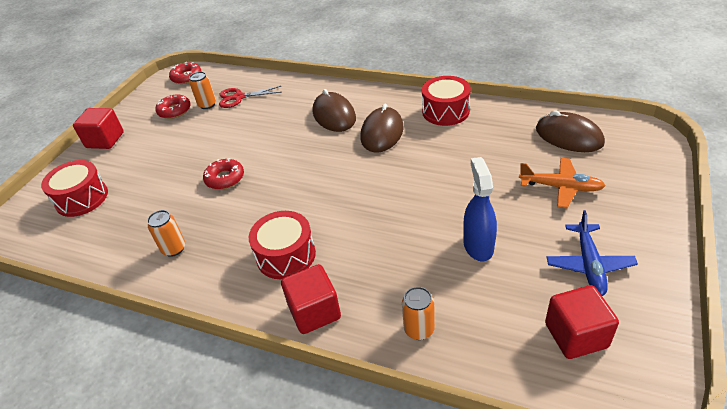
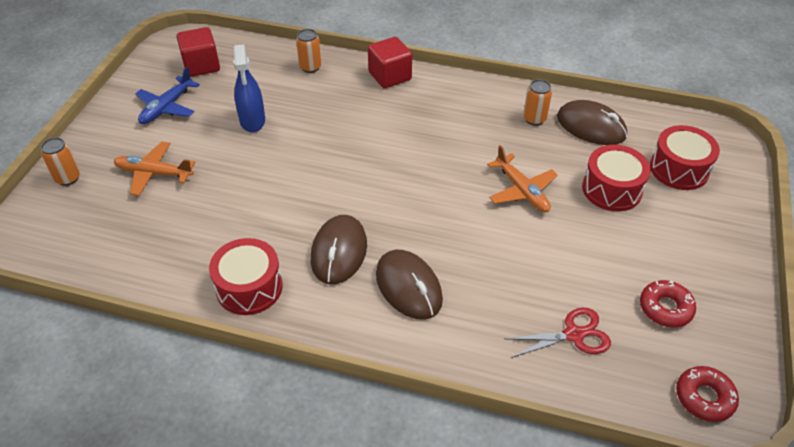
camera: 170 degrees right, 5 degrees up
(105, 140) = (730, 252): red cube -> none
(207, 105) = (618, 319): orange can -> orange can (68, 178)
(225, 178) = (521, 190): red donut -> orange plane
(286, 255) = (424, 113): red drum -> red drum (612, 189)
(568, 136) = (110, 238): brown mouse -> brown mouse (591, 126)
(589, 264) = (167, 107): blue plane -> blue plane turned 150 degrees counterclockwise

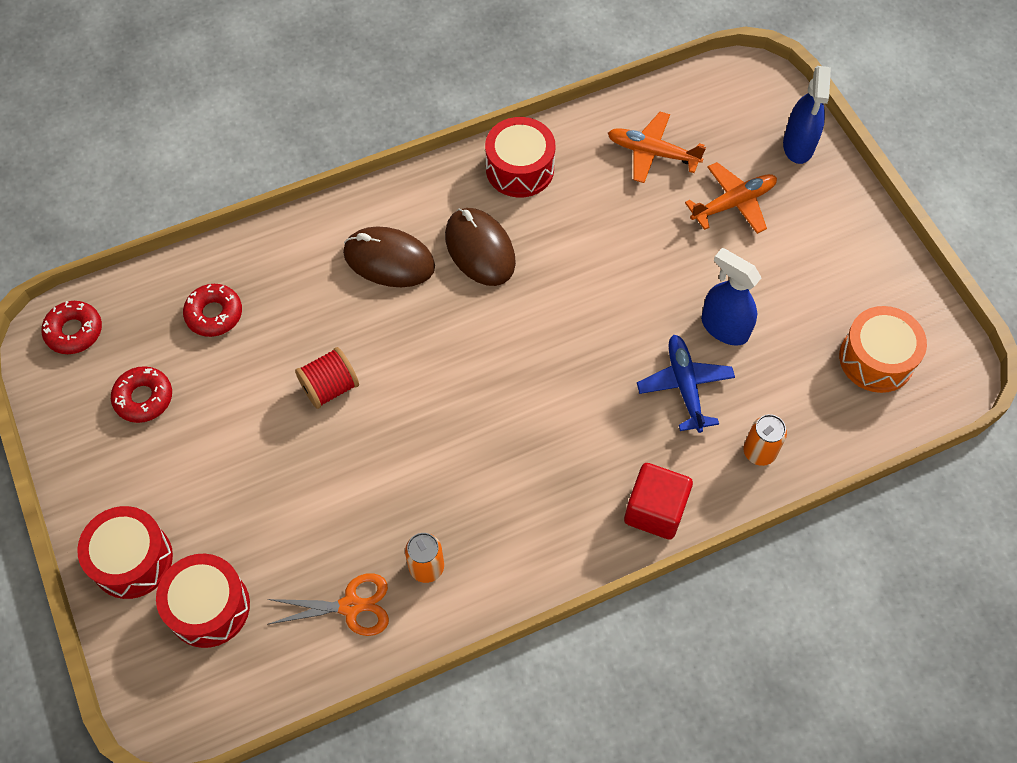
camera: 140 degrees right, 15 degrees up
(68, 178) = (798, 145): orange can -> blue spray bottle
(167, 107) = (829, 279): blue plane -> blue plane (685, 386)
(201, 65) = (876, 359): red cube -> orange drum
(520, 233) = (330, 387): none -> red spool
(521, 190) = (365, 443): orange plane -> orange plane (653, 153)
(573, 334) = (214, 314): red scissors -> red donut
(591, 126) = (351, 606): brown mouse -> orange scissors
(612, 189) = (270, 515): red drum -> red drum (132, 559)

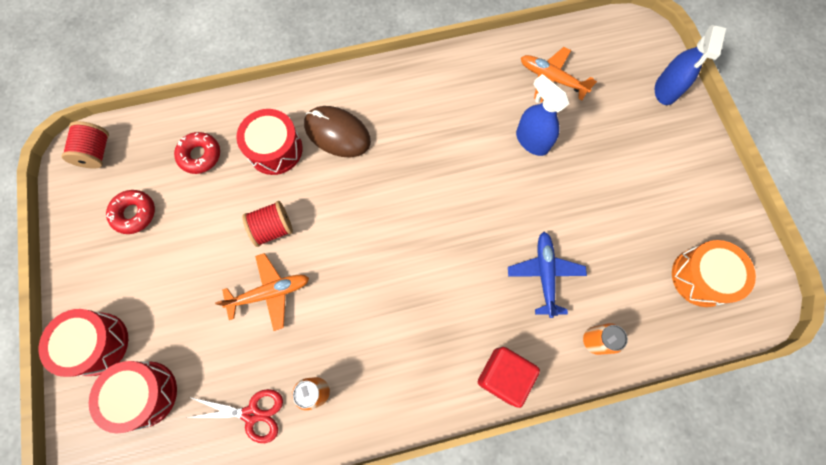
camera: 10 degrees right, 10 degrees up
(74, 331) = (96, 152): red donut -> red spool
(351, 606) = (252, 414): orange scissors -> red scissors
(480, 249) = (407, 135): brown mouse -> none
(520, 169) = (449, 76): red drum -> red drum (275, 149)
(724, 327) = (584, 230): blue spray bottle -> blue spray bottle (531, 140)
(733, 203) = (607, 129): orange plane -> orange plane (269, 293)

